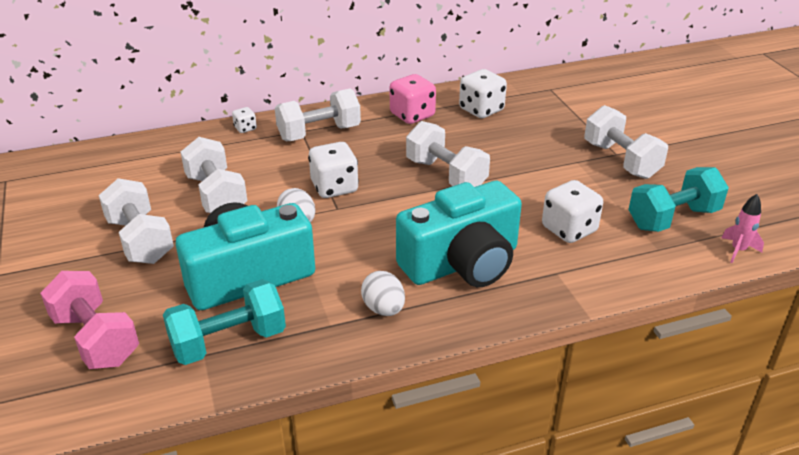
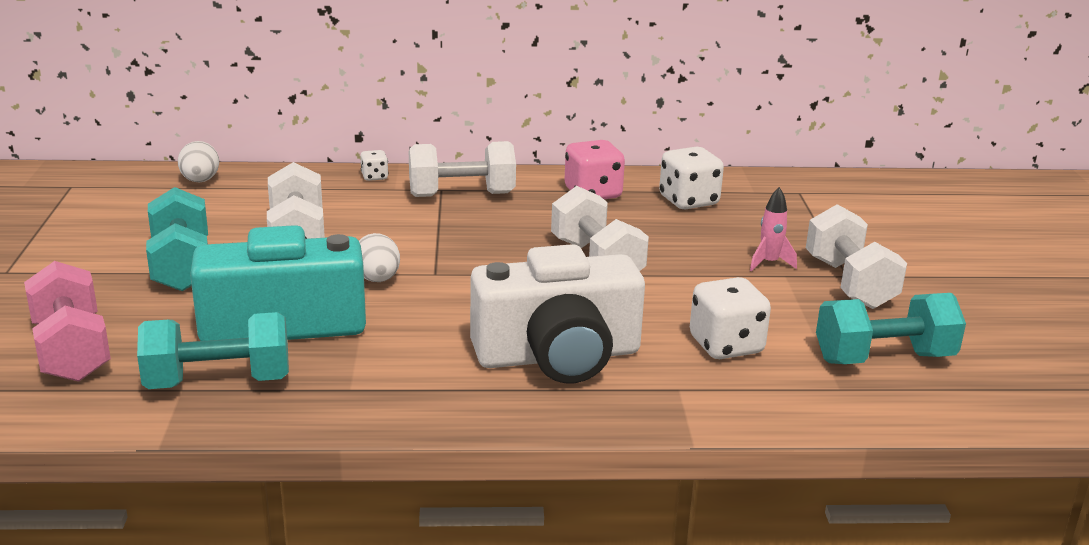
camera: 15 degrees right, 10 degrees down
(140, 240) = (181, 266): white dumbbell -> turquoise dumbbell
(334, 187) = (445, 252): white dice -> none
(383, 309) = (426, 385): white egg -> white egg (200, 181)
(462, 263) = (558, 356): turquoise camera -> white camera
(738, 250) = (958, 410): pink rocket -> pink rocket (769, 263)

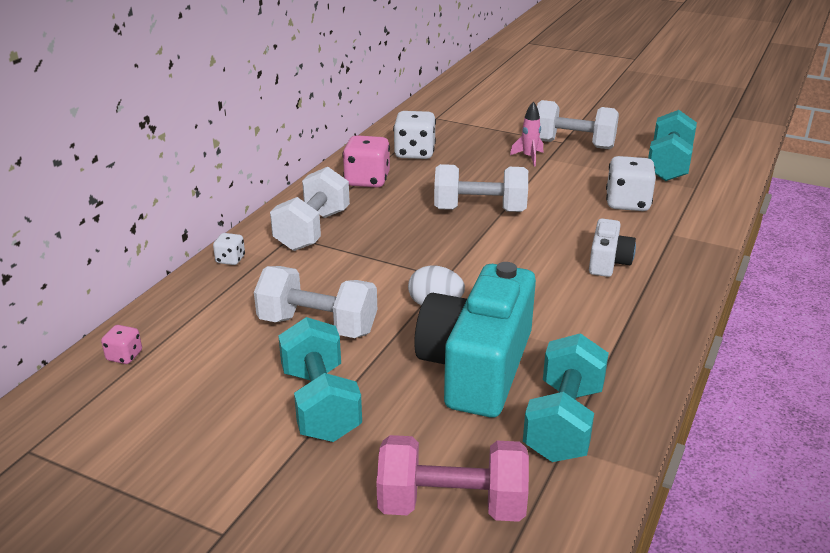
camera: 60 degrees left, 5 degrees up
(181, 266) = (320, 404): turquoise dumbbell -> turquoise dumbbell turned 60 degrees clockwise
(200, 181) = (124, 356): white egg -> pink dice
(558, 356) = (608, 262): white camera -> white camera, size x0.49

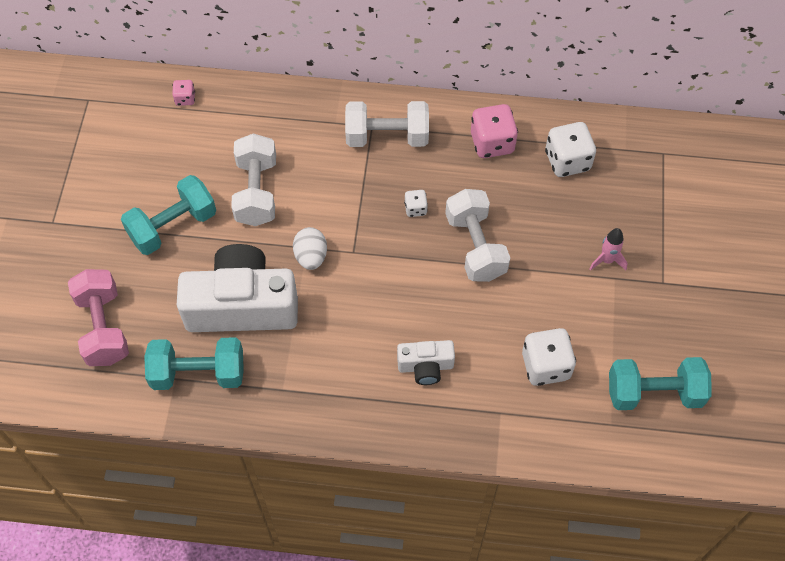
camera: 70 degrees right, 30 degrees up
(230, 260) = (321, 102): white dice -> white dice (415, 209)
(477, 367) = (242, 305): turquoise camera -> white camera
(573, 144) = (661, 294): white dumbbell -> none

